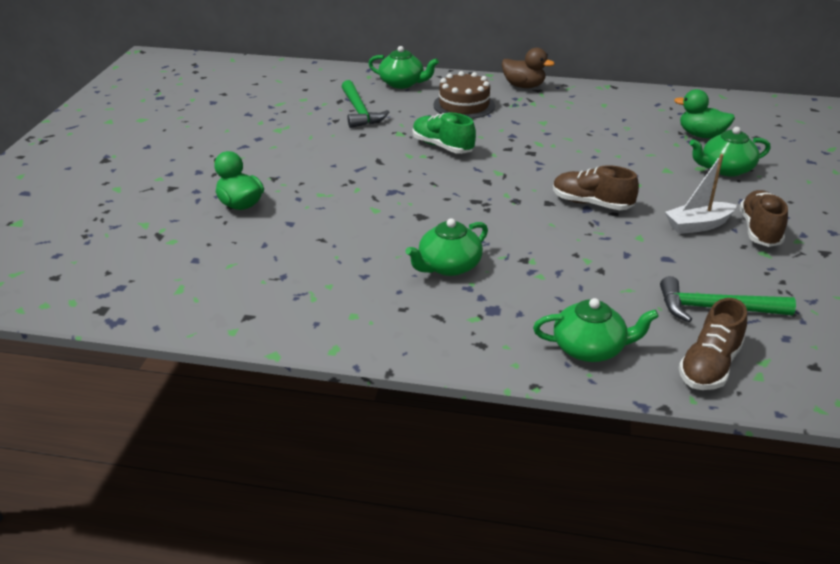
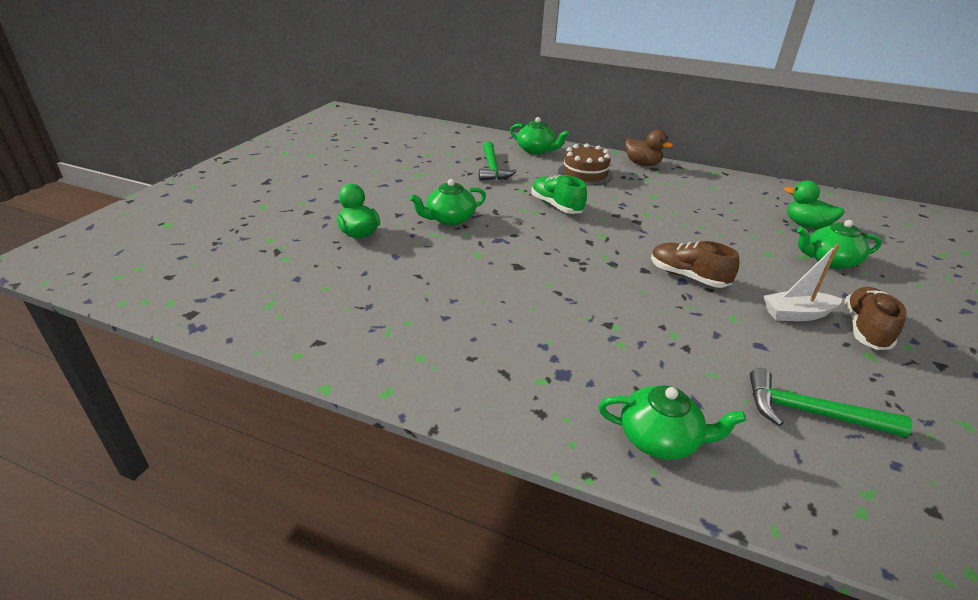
camera: 10 degrees right, 0 degrees up
(448, 266) = (530, 320): green teapot -> green teapot (449, 219)
(709, 366) = (799, 487): brown shoe -> none

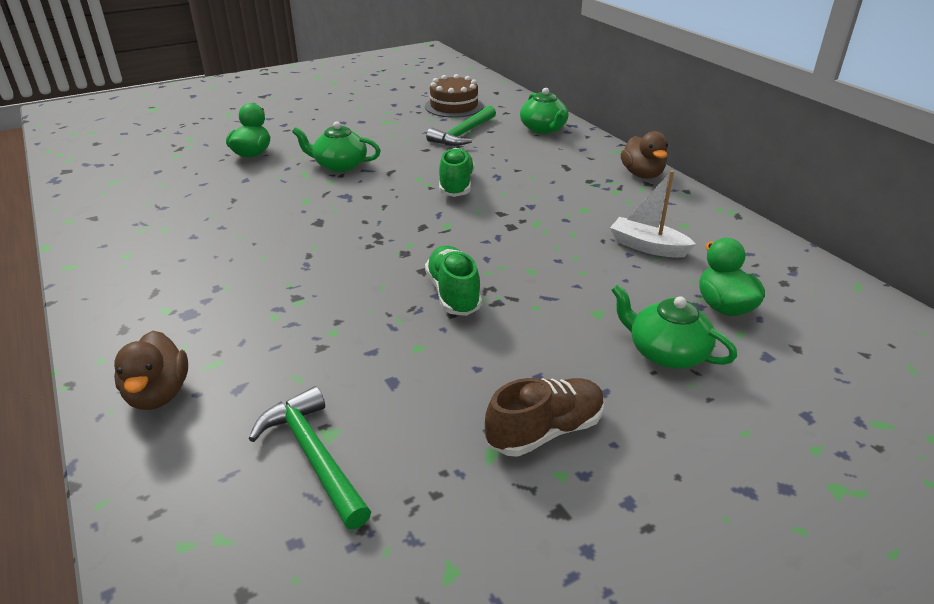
camera: 40 degrees right, 0 degrees up
(585, 173) = (550, 165): brown cake -> brown cake (454, 106)
(660, 439) = (158, 394): green teapot -> brown duck
(687, 276) = (453, 294): brown shoe -> green shoe
(797, 314) = (496, 378): white boat -> white boat (647, 247)

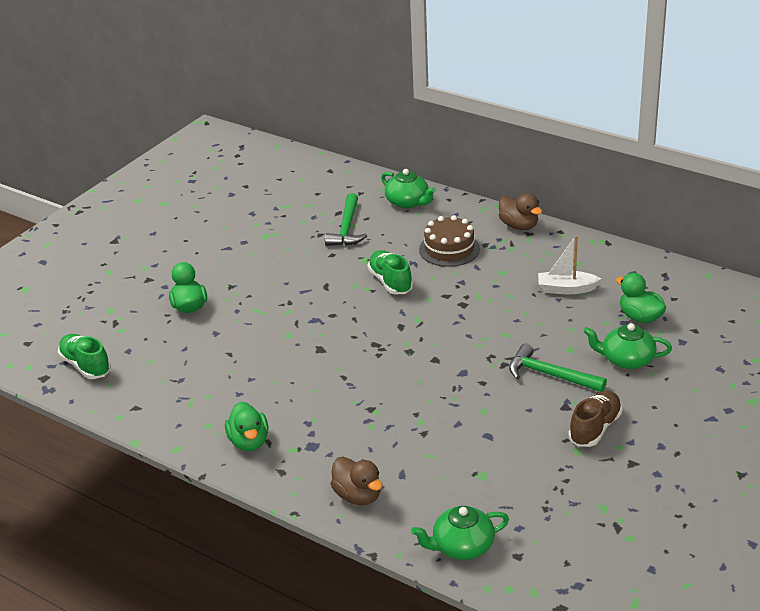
camera: 25 degrees left, 0 degrees up
(137, 285) = (249, 442): none -> green duck
(313, 456) = (485, 489): green hammer -> green hammer (550, 375)
(339, 165) = (278, 293): green teapot -> green teapot (461, 546)
(453, 294) = (471, 368): green shoe -> green shoe (86, 366)
(454, 106) = (308, 199): brown cake -> brown cake (449, 249)

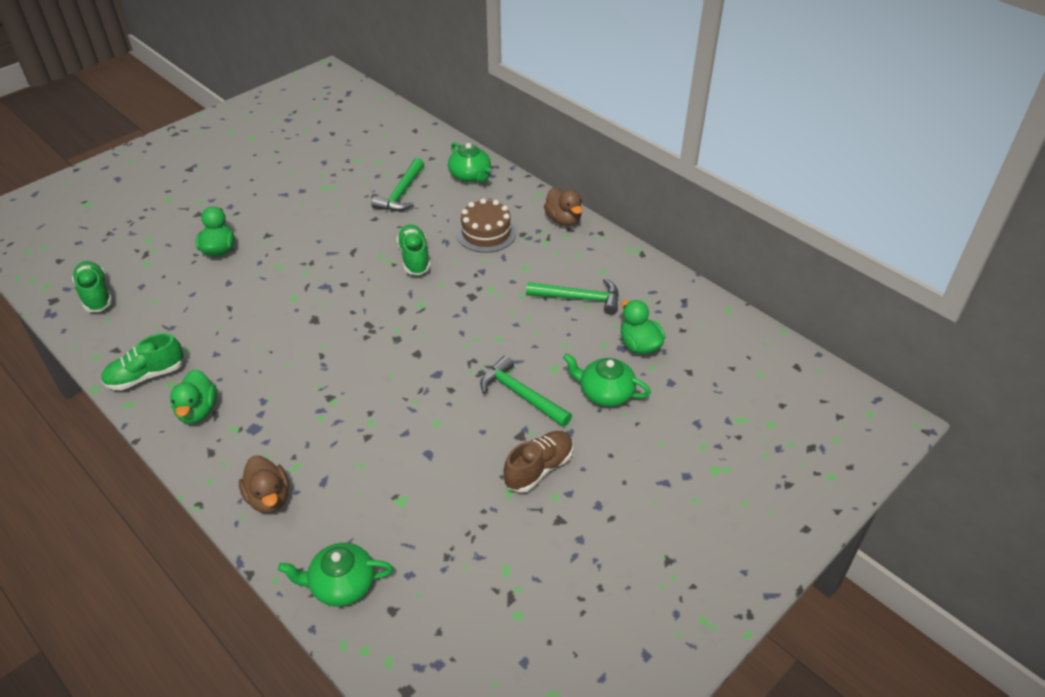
camera: 10 degrees right, 10 degrees up
(180, 423) = (146, 376): none -> green shoe
(566, 289) = (579, 298): white boat -> green hammer

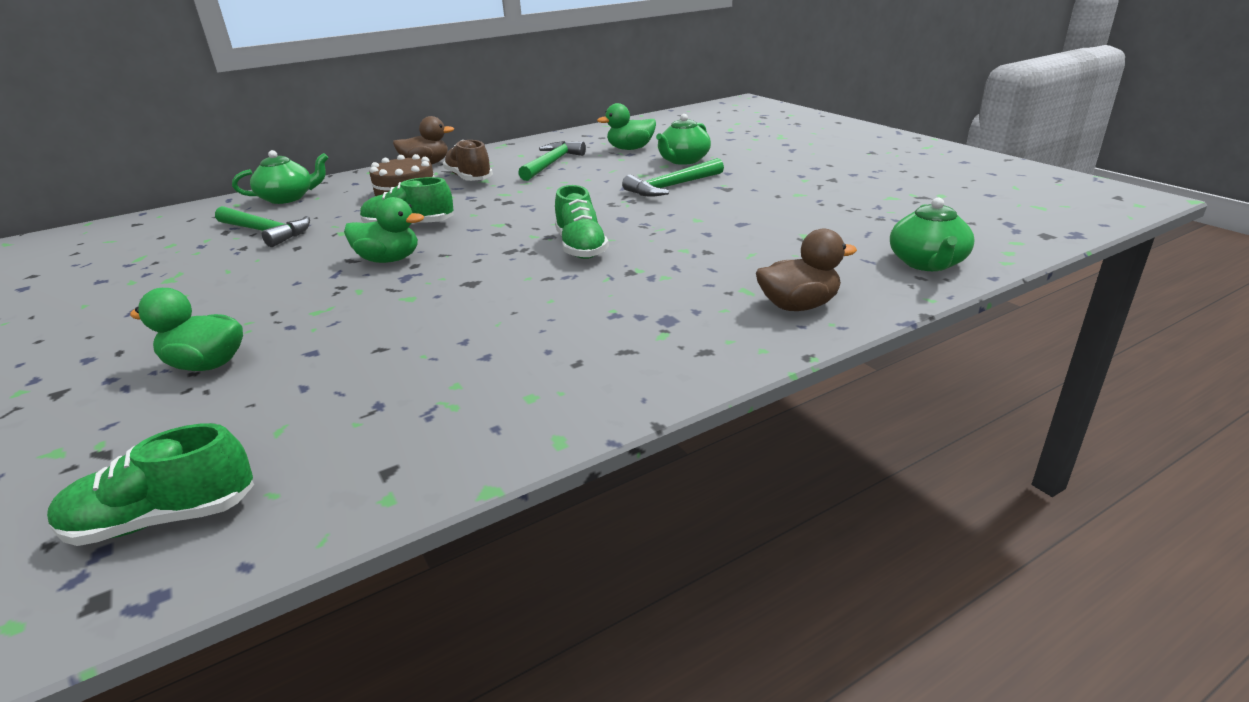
camera: 75 degrees left, 15 degrees down
(146, 376) = (493, 425): green shoe -> green shoe (581, 247)
(197, 411) = (611, 366): green duck -> green duck (389, 260)
(539, 469) = (770, 183): brown shoe -> brown shoe (469, 178)

